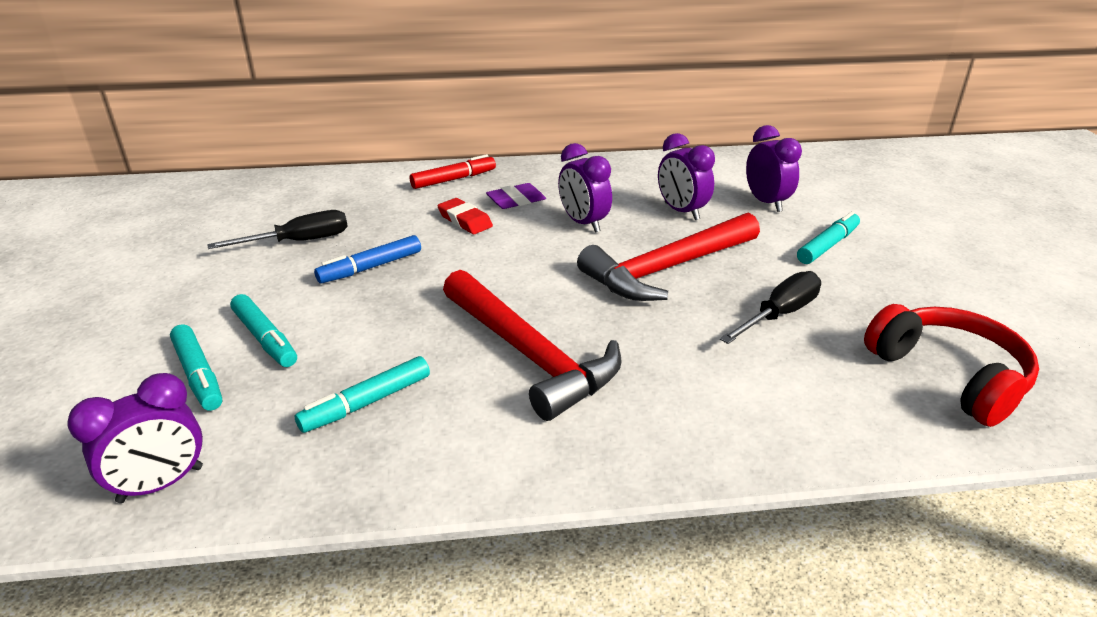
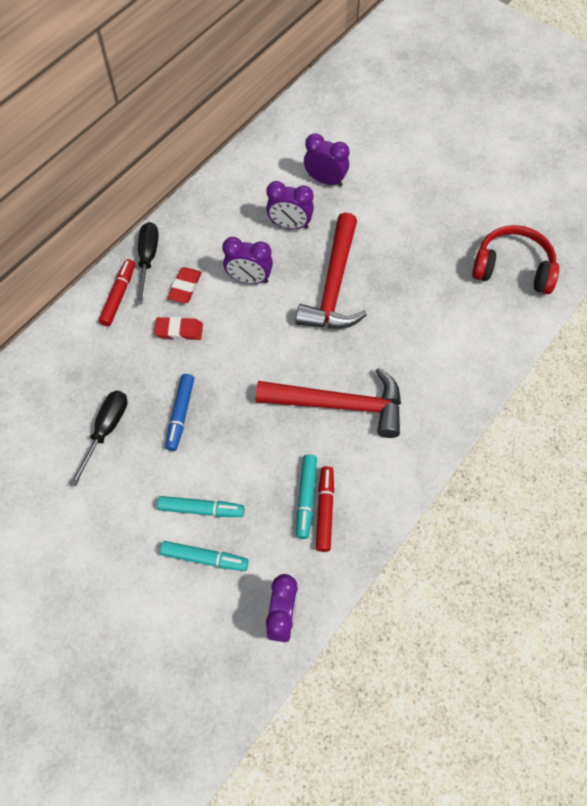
camera: 45 degrees left, 30 degrees up
(365, 428) = (325, 510): none -> red marker
(516, 200) = (185, 287): purple eraser -> red eraser
(779, 314) = (416, 280): black screwdriver -> black screwdriver (148, 259)
(827, 245) = (389, 201): turquoise marker -> none

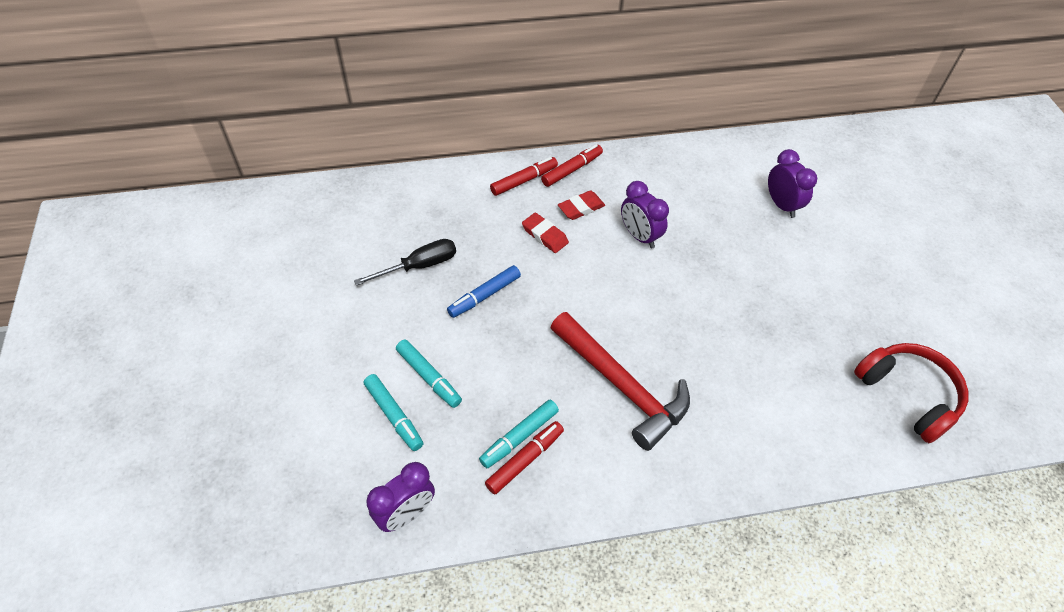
camera: 40 degrees right, 10 degrees down
(148, 259) = (572, 170): black screwdriver -> red marker
(290, 225) = (715, 219): purple clock -> none
(334, 285) = (710, 289): red hammer -> none

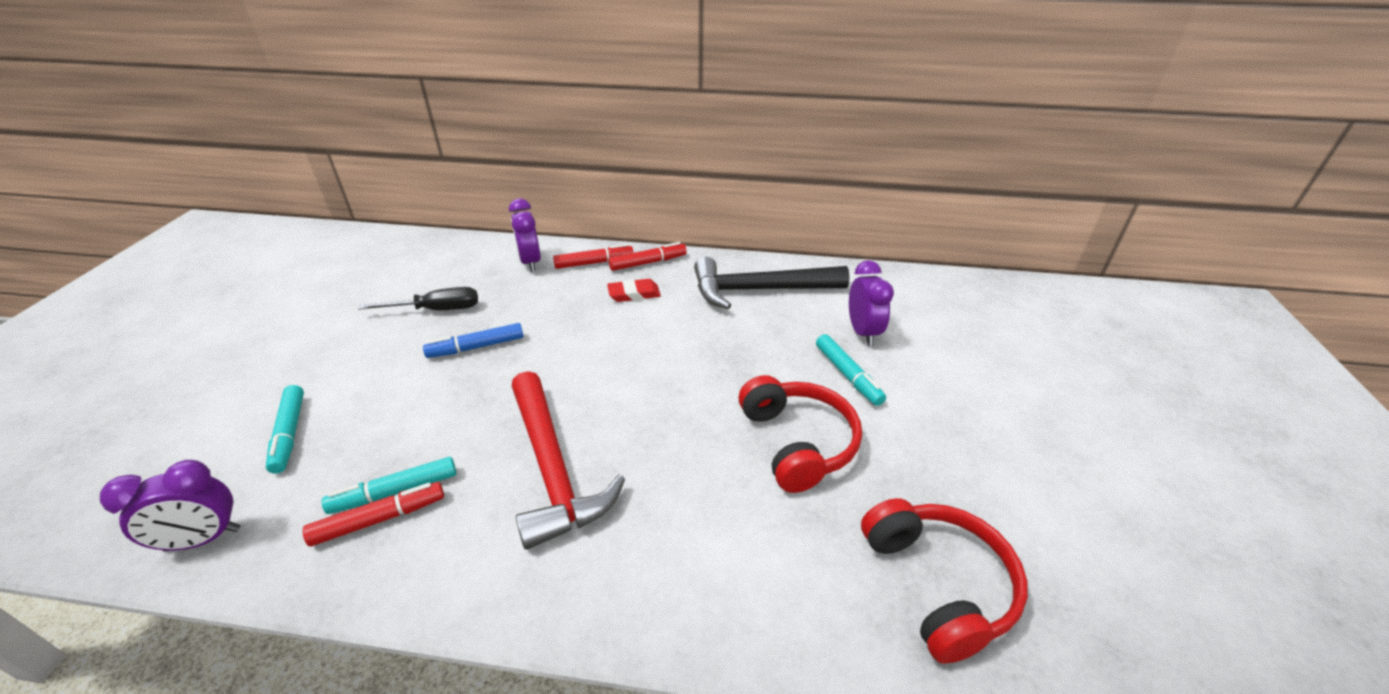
camera: 20 degrees right, 15 degrees down
(429, 377) = (357, 406): turquoise marker -> turquoise marker (848, 375)
(545, 235) = (579, 309): red eraser -> none
(639, 236) = (678, 329): purple clock -> purple clock (530, 262)
(682, 179) = (760, 290): none -> black hammer
(779, 317) = (797, 443): none -> red headphones

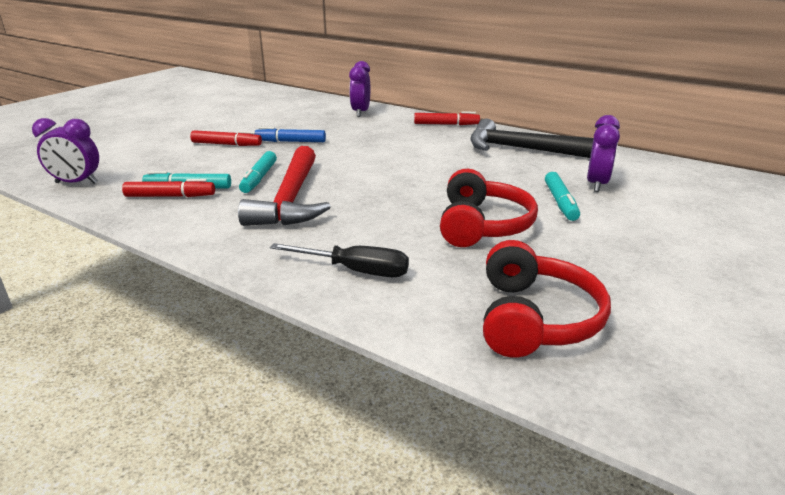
camera: 25 degrees right, 10 degrees down
(289, 434) = (153, 155): turquoise marker -> turquoise marker (259, 178)
(437, 310) = (280, 123): black screwdriver -> black screwdriver (355, 271)
(594, 263) = (405, 119): red marker -> red marker (226, 144)
(634, 294) = (421, 136): red eraser -> none

